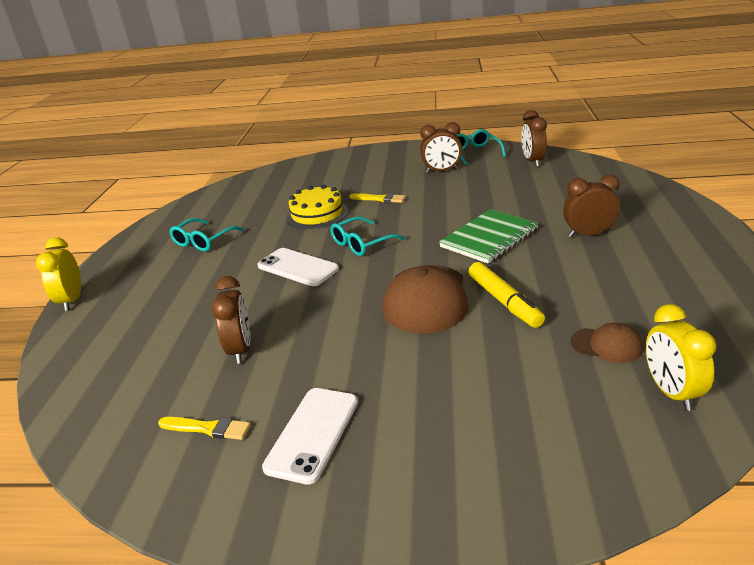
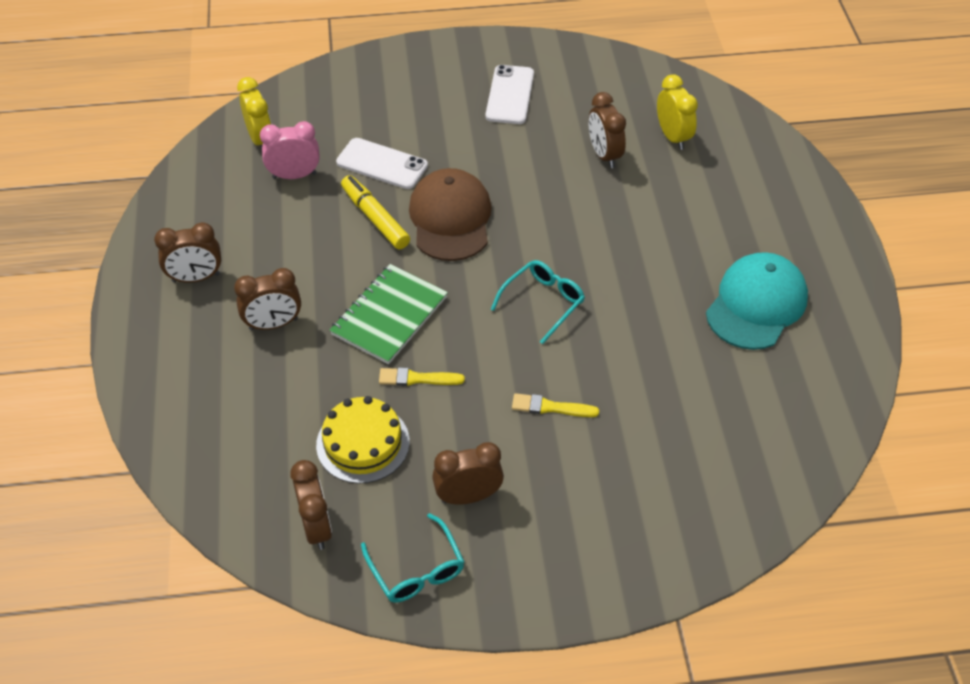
camera: 165 degrees right, 20 degrees up
(72, 300) = (830, 201): yellow clock -> yellow clock (672, 137)
(203, 241) = (756, 304): turquoise glasses -> turquoise cap
(208, 428) = (588, 93): yellow brush -> yellow brush (417, 378)
(297, 267) = (604, 258): white phone -> white phone (382, 164)
(317, 214) = (629, 367): yellow cake -> yellow cake (363, 443)
(606, 345) = (294, 175): brown cap -> pink clock
(677, 262) = (196, 278): none -> brown clock

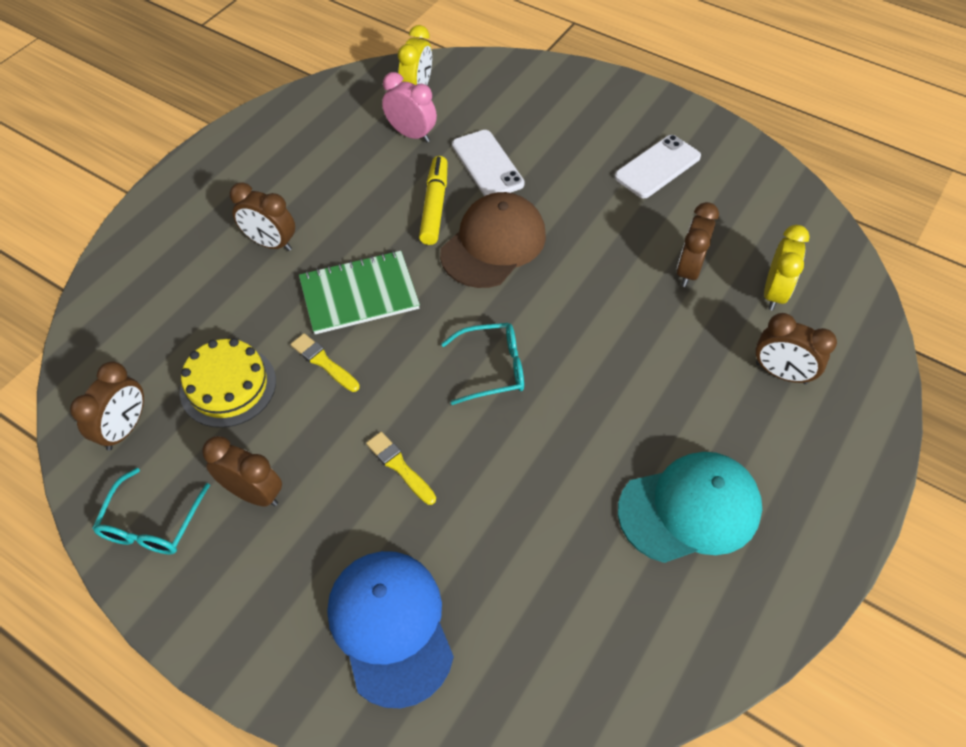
camera: 40 degrees right, 5 degrees up
(196, 278) = (258, 171): brown clock -> brown clock (781, 373)
(653, 504) = (390, 626): none -> blue cap

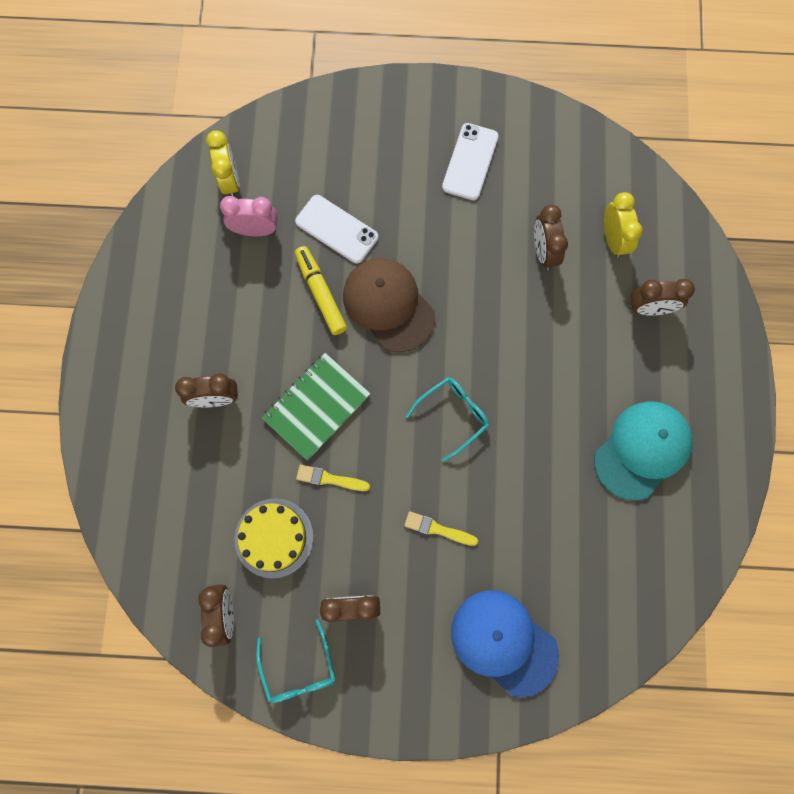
camera: 30 degrees left, 20 degrees up
(493, 244) = (388, 305): brown cap -> brown cap turned 45 degrees counterclockwise

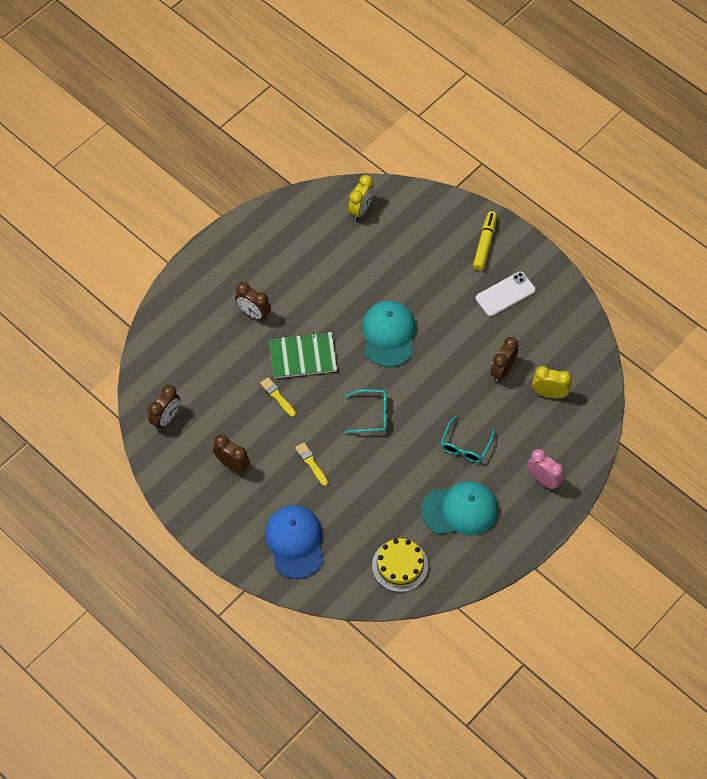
camera: 40 degrees right, 15 degrees down
(255, 230) = (351, 245): pink clock -> pink clock (543, 480)
(274, 538) = (223, 402): yellow cake -> yellow cake (400, 565)
(298, 668) = (179, 472): turquoise glasses -> turquoise glasses (465, 445)
(321, 293) = (357, 302): yellow marker -> yellow marker (485, 244)
(337, 229) = (396, 276): white phone -> none
(388, 305) = (388, 334): brown cap -> turquoise cap
(613, 240) = (549, 393): yellow clock -> yellow clock turned 105 degrees counterclockwise
(649, 308) = (535, 443): brown clock -> none

